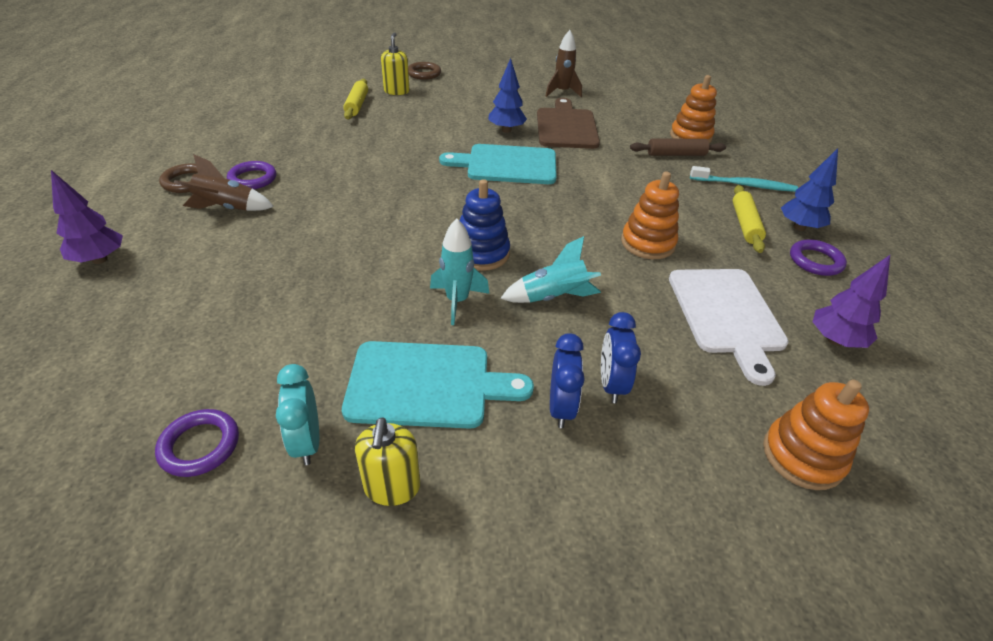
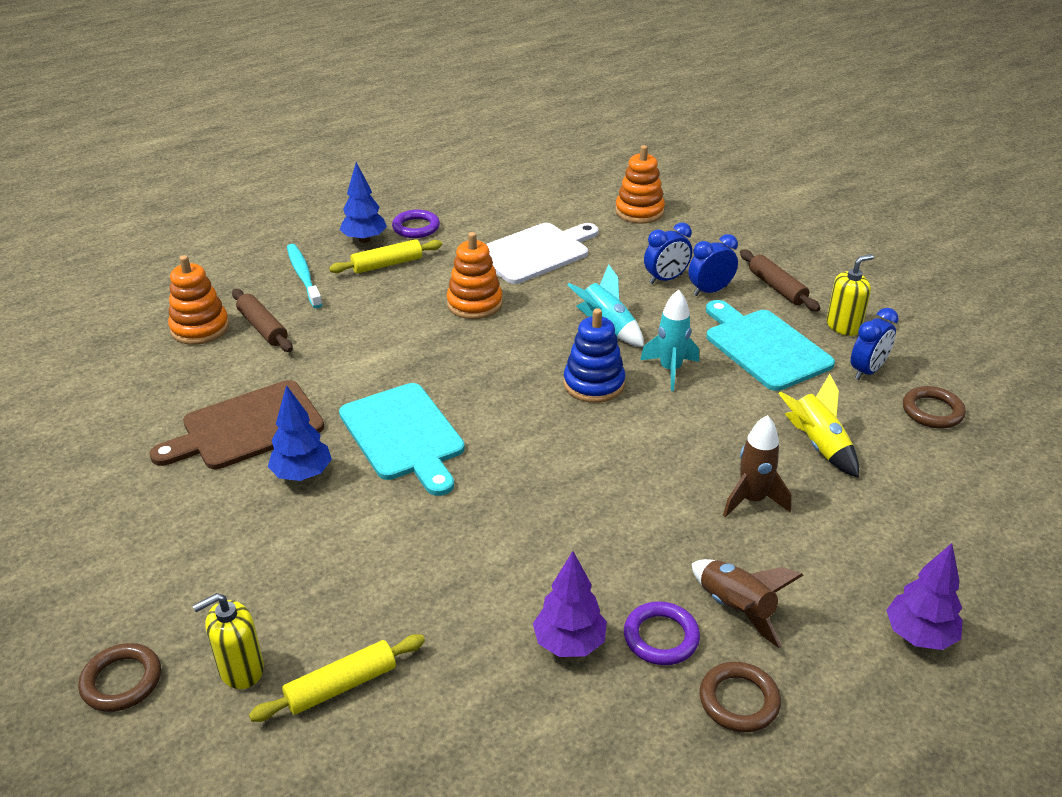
camera: 120 degrees left, 5 degrees down
(200, 446) = (932, 411): purple ring -> brown ring
(276, 328) = (818, 445): none -> yellow rocket
(307, 442) = (867, 371): turquoise clock -> blue clock
(522, 479) = (777, 287): none -> brown rolling pin
(562, 92) = (110, 473): brown rocket -> brown rocket (752, 500)
(835, 340) = (516, 212): purple tree -> purple tree (569, 643)

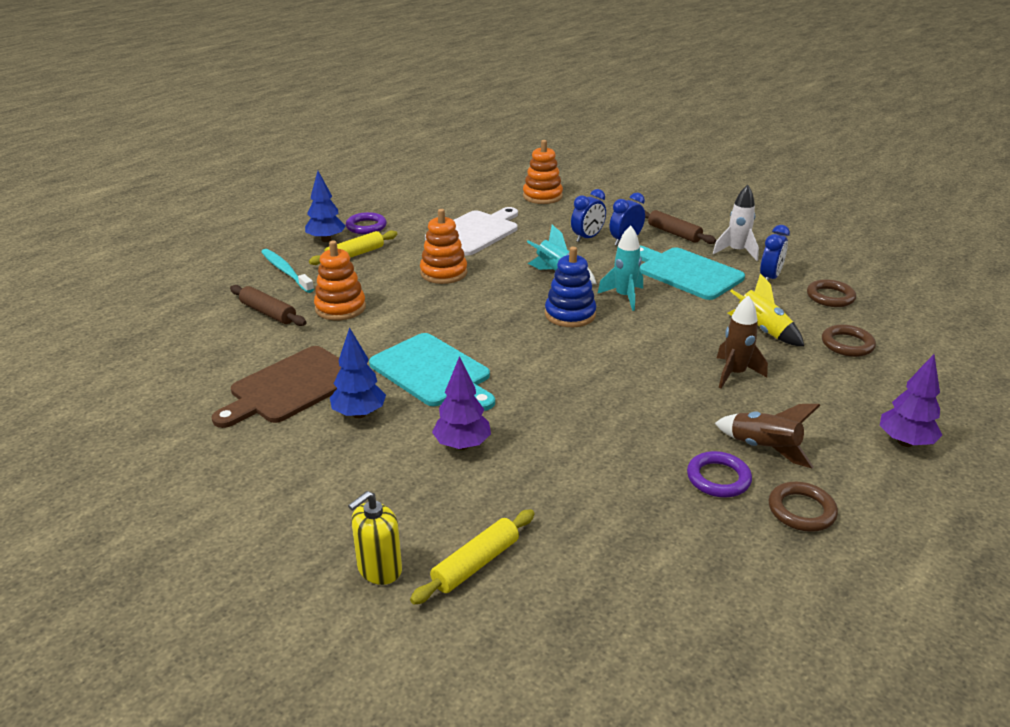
camera: 15 degrees left, 5 degrees down
(121, 681) = (272, 600): brown ring -> brown ring (847, 344)
(200, 328) = (210, 320): orange stacking toy -> orange stacking toy (340, 308)
(569, 643) = (649, 496): purple tree -> purple tree (462, 445)
(843, 326) = (736, 252): yellow soap dispenser -> white rocket

